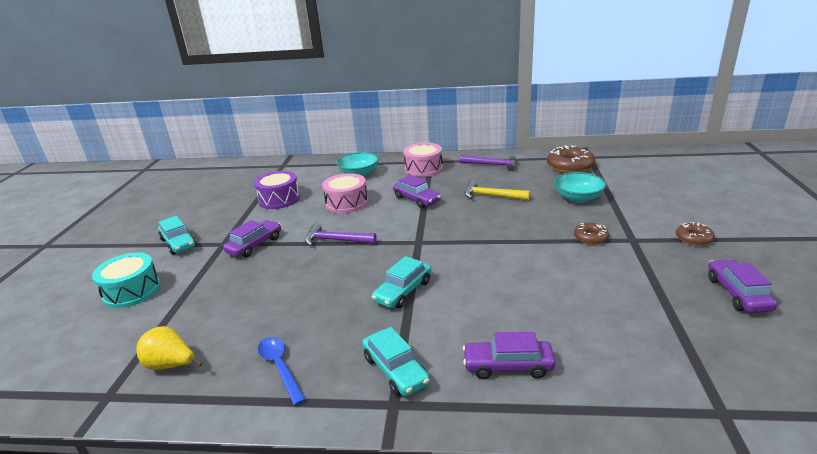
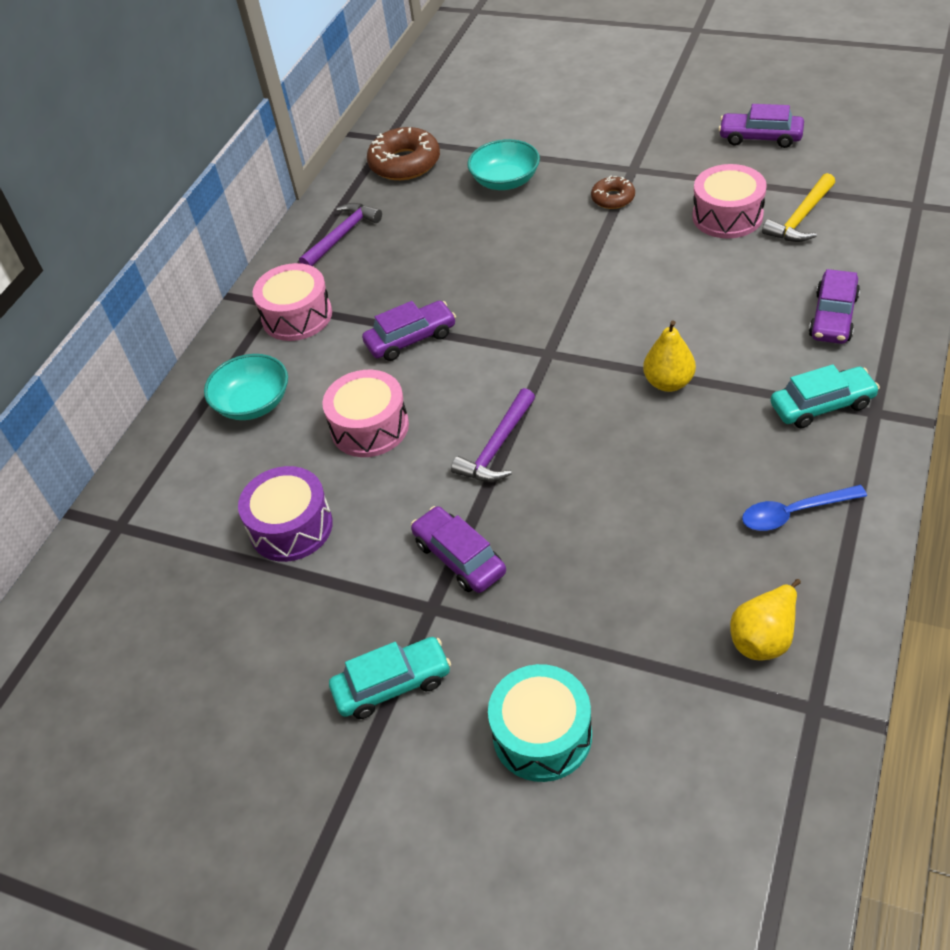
camera: 70 degrees left, 20 degrees up
(403, 291) = (668, 382): turquoise car -> yellow pear
(491, 196) = (450, 257): yellow hammer -> yellow hammer (800, 218)
(608, 291) = (727, 216): none -> pink drum
(694, 238) = (650, 127): brown donut -> none

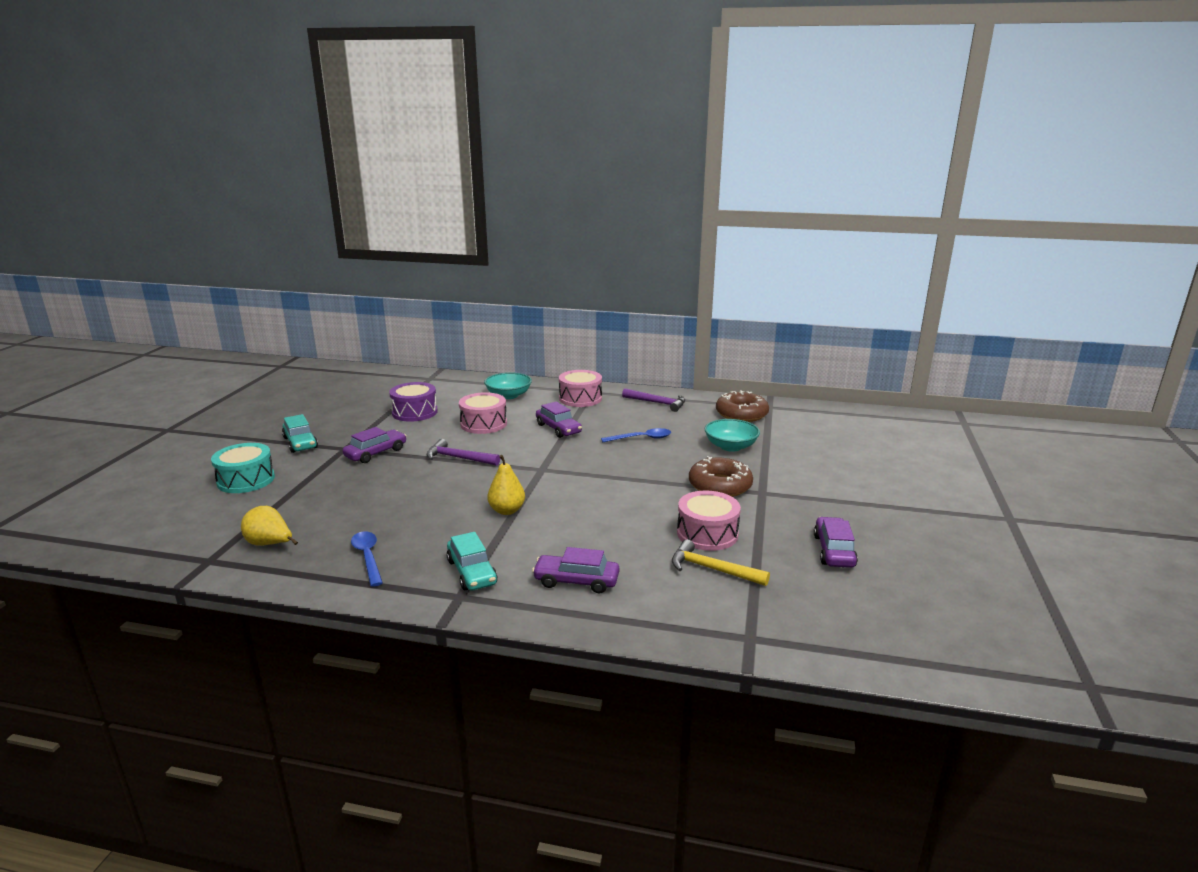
camera: 75 degrees right, 25 degrees down
(464, 256) = (641, 438): none -> blue spoon
(613, 198) = (720, 485): brown donut -> brown donut, size x1.79

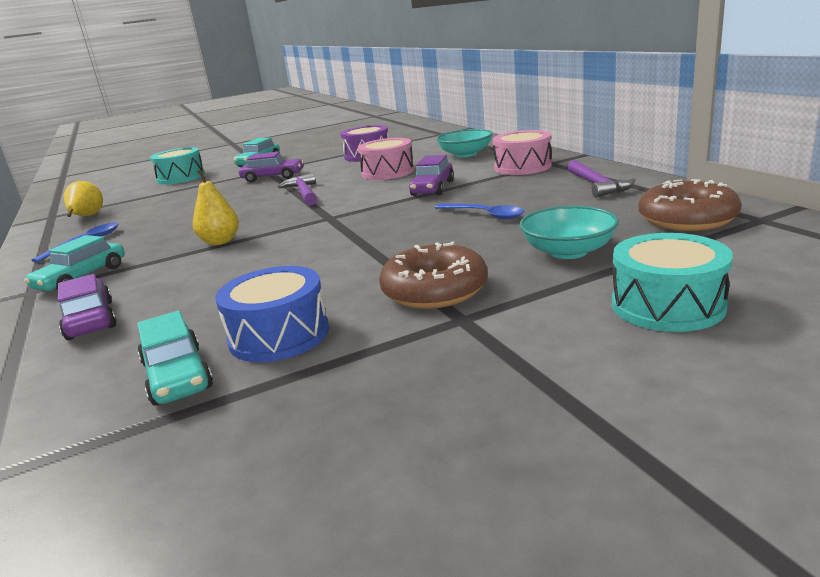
camera: 55 degrees right, 0 degrees up
(707, 534) = (279, 335): pink drum -> blue drum
(712, 569) = (177, 375): yellow hammer -> turquoise car
(814, 457) = (667, 305): none -> turquoise drum
(833, 551) = (338, 449): purple car -> none

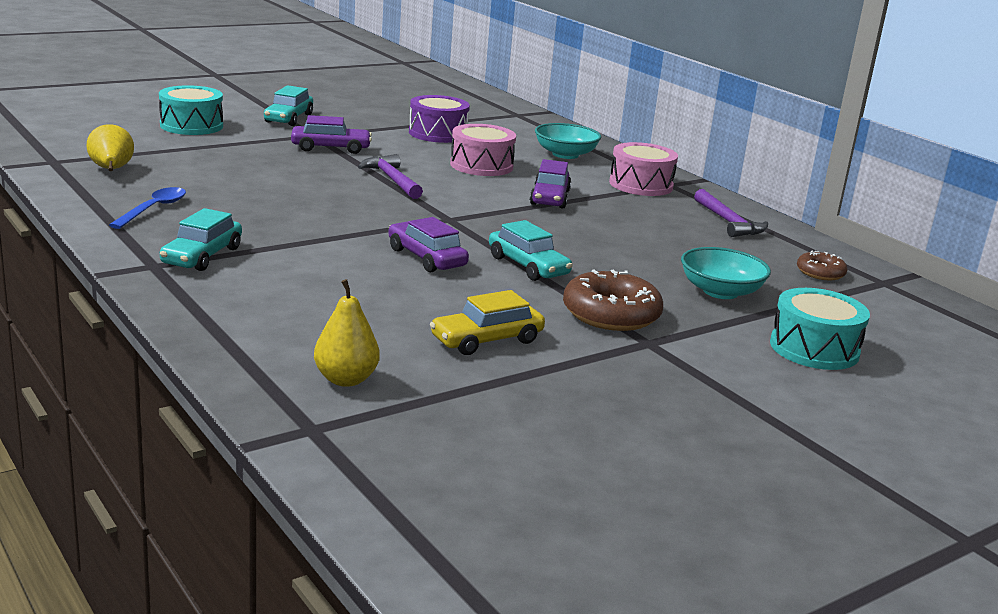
camera: 15 degrees left, 0 degrees up
(90, 320) = (267, 305): purple car -> purple car (426, 258)
(177, 375) = (416, 365): turquoise car -> turquoise car (528, 266)
(220, 241) = (337, 232): yellow pear -> yellow pear (346, 379)
(279, 335) = (487, 340): blue drum -> yellow car
(484, 215) = (624, 241): blue spoon -> none
(687, 219) = (820, 273): brown donut -> brown donut, size x0.56

